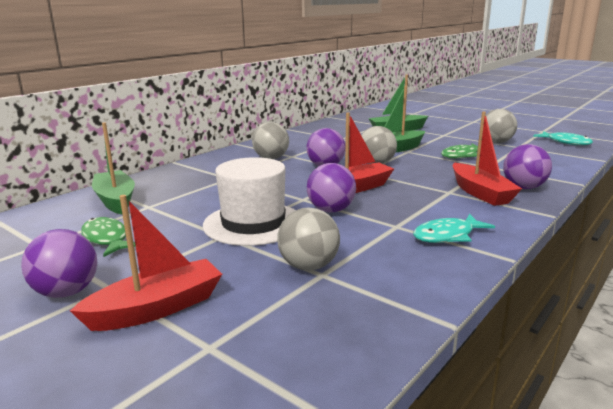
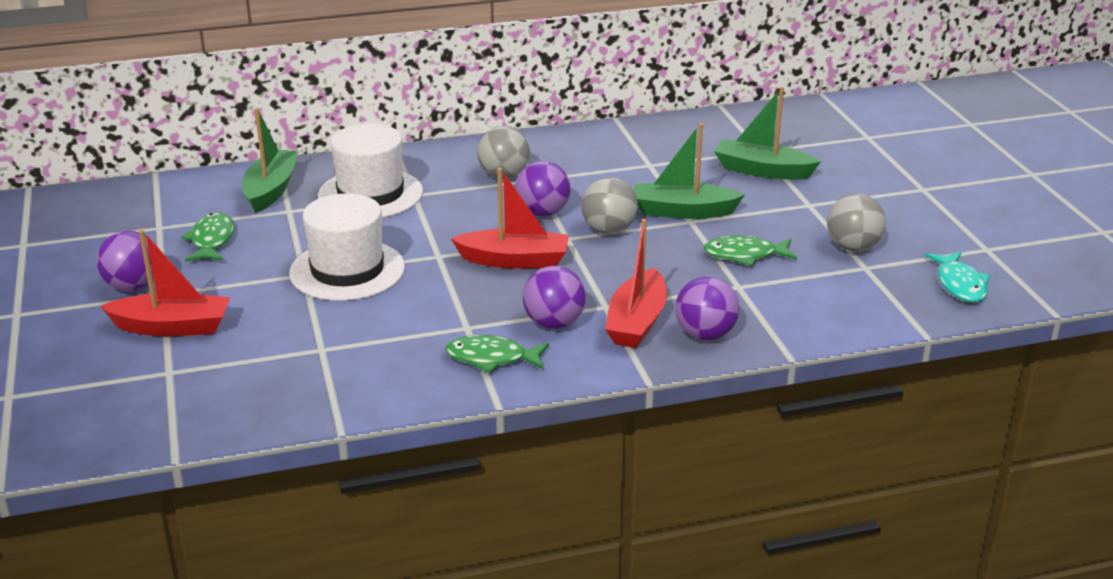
camera: 35 degrees right, 10 degrees up
(198, 184) = (370, 194): none -> white hat
(309, 266) = (322, 337): grey ball -> none
(331, 210) = (440, 282): purple ball -> purple ball (554, 323)
(447, 236) = (492, 358): turquoise fish -> green fish

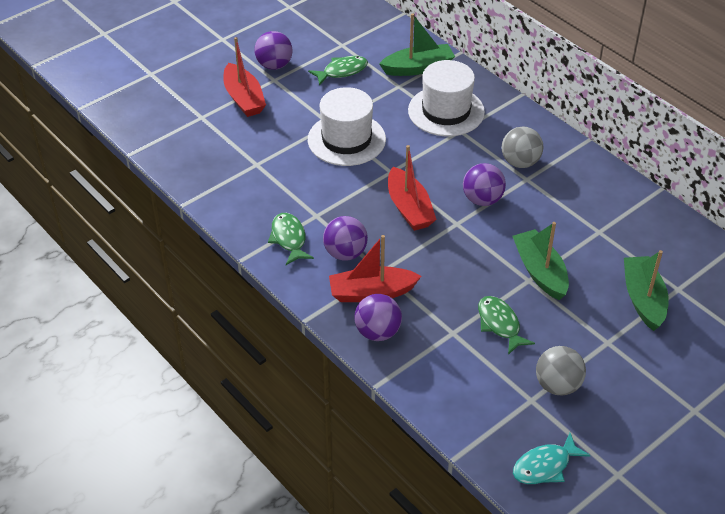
camera: 65 degrees right, 15 degrees up
(608, 230) = (483, 240): grey ball -> none

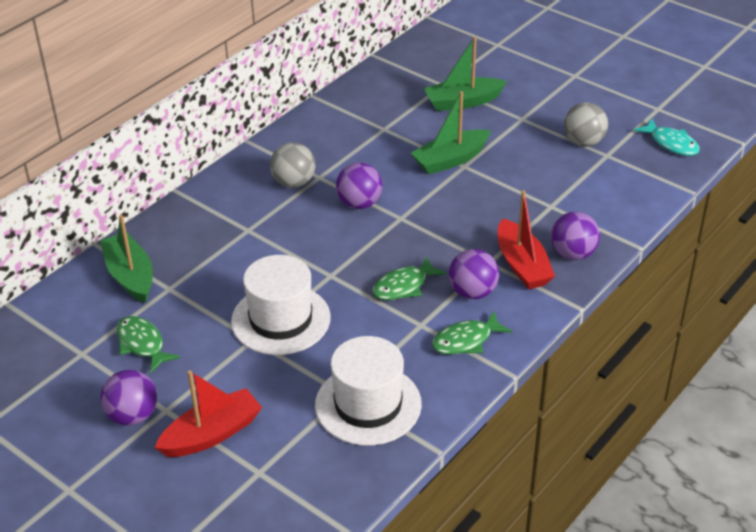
camera: 100 degrees left, 5 degrees down
(409, 208) = (387, 254): red boat -> none
(446, 111) = (214, 244): white hat -> white hat (368, 404)
(500, 324) = (528, 178): green fish -> green fish (404, 286)

